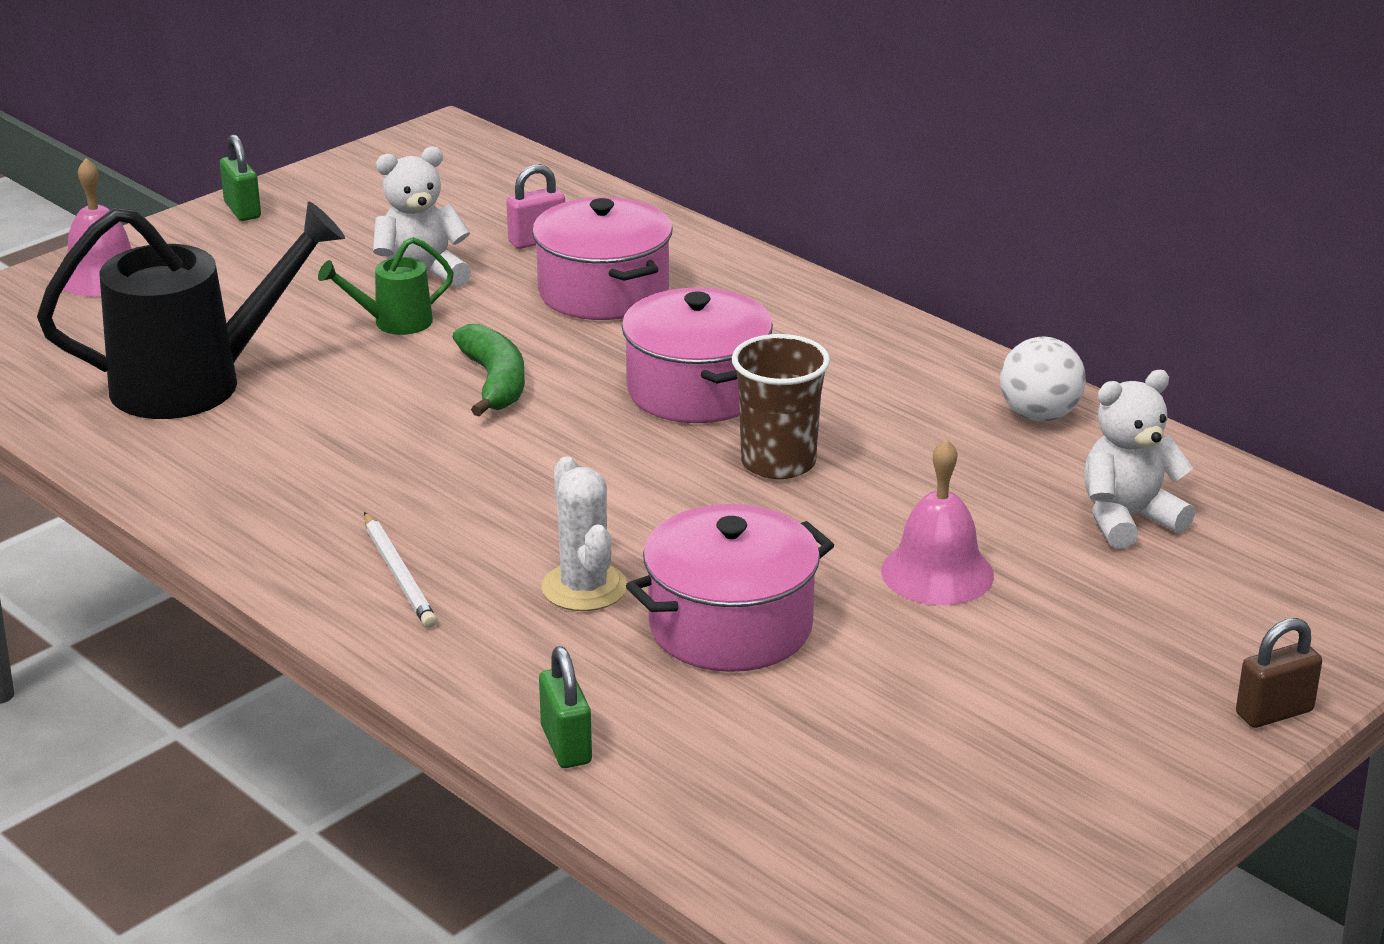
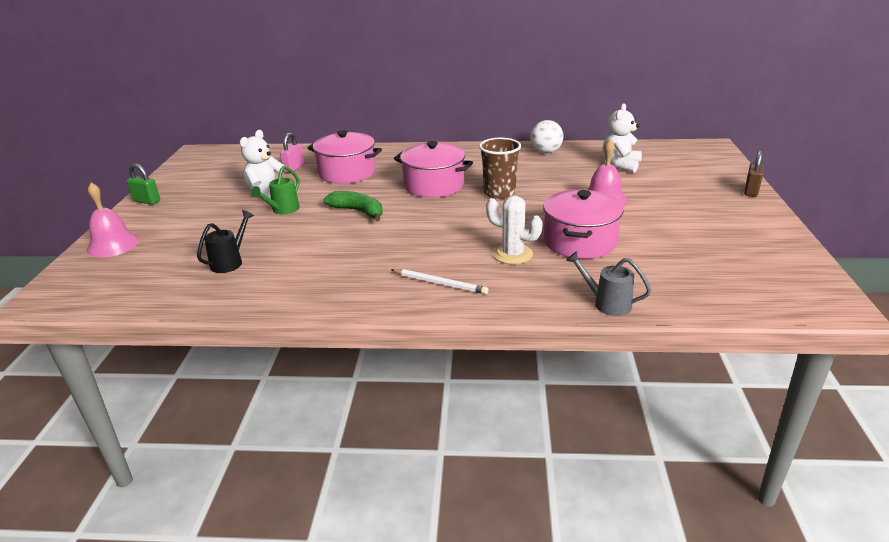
camera: 40 degrees left, 0 degrees up
(196, 383) = (230, 262): black watering can -> black watering can, size x0.47
(566, 745) = (607, 303): green padlock -> grey watering can

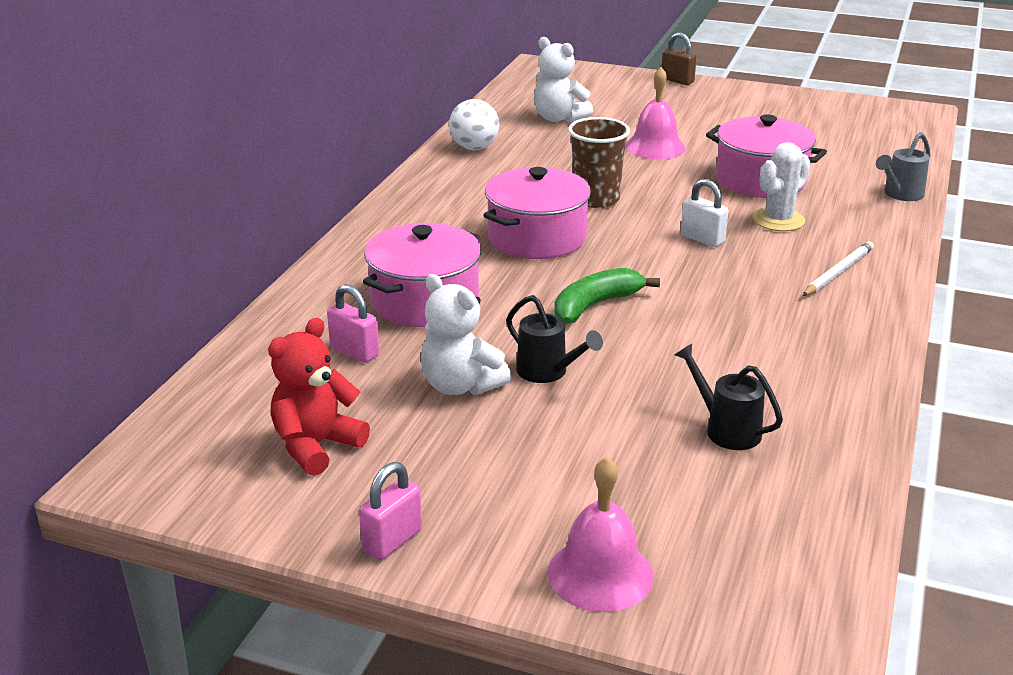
camera: 75 degrees left, 0 degrees up
(147, 201) = (392, 541): green padlock -> pink padlock
(216, 176) = (316, 446): none -> red teddy bear
(282, 210) = (548, 372): green watering can -> black watering can
(463, 231) = (702, 239): none -> white padlock

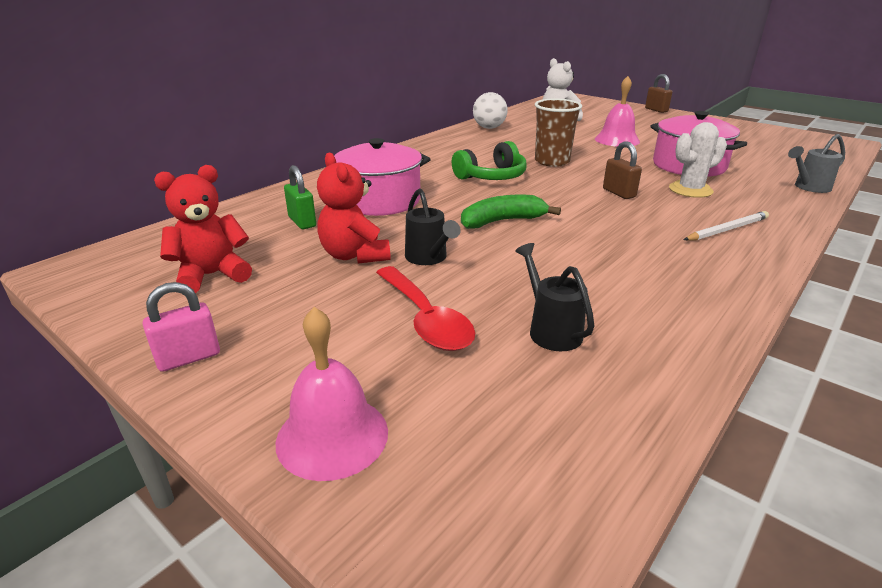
camera: 20 degrees right, 0 degrees up
(354, 352) = (302, 222): pink padlock -> green padlock
(461, 385) = (354, 255): white teddy bear -> red teddy bear
(537, 238) = (491, 177): pink pot -> green headphones
(598, 445) = (425, 319): none -> red spoon
(702, 239) = (619, 193): white padlock -> brown padlock

